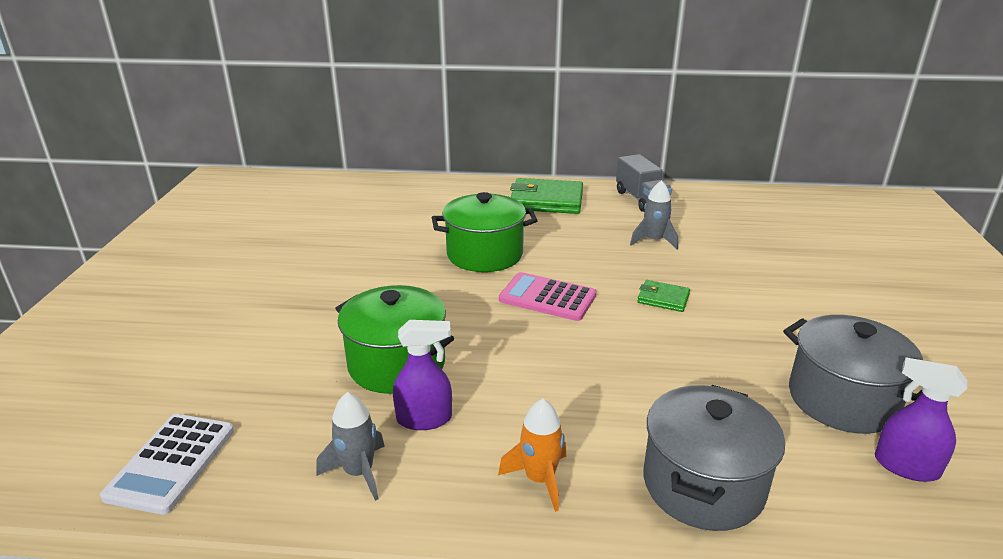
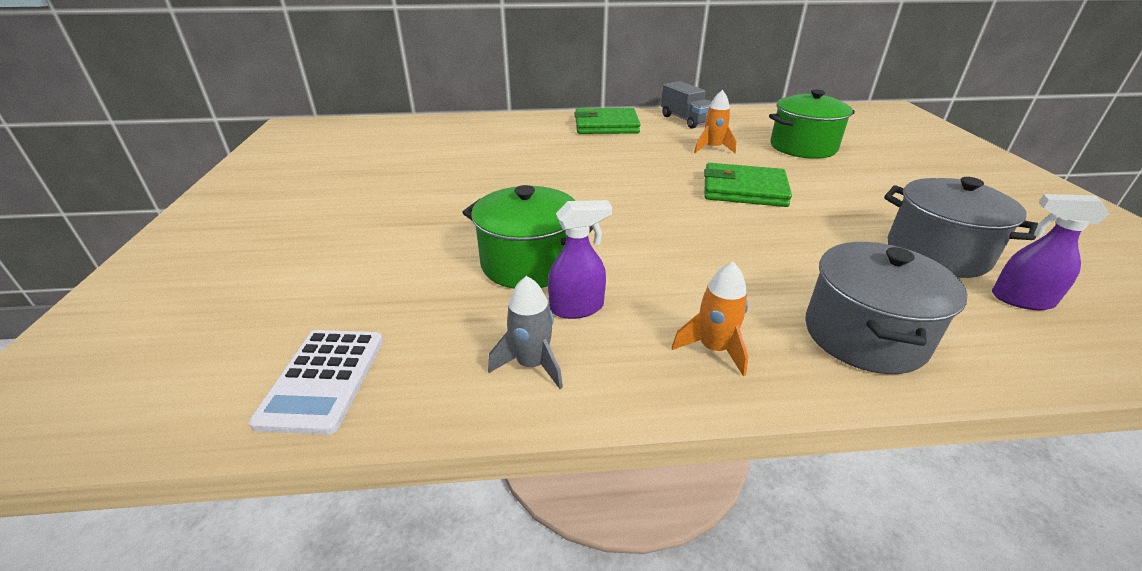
camera: 10 degrees left, 5 degrees up
(484, 254) = (571, 168): green pot -> green pot (803, 147)
(547, 297) = (643, 197): pink calculator -> none
(654, 241) = (712, 148): grey rocket -> orange rocket
(663, 298) = (744, 190): green wallet -> green wallet, size x1.93

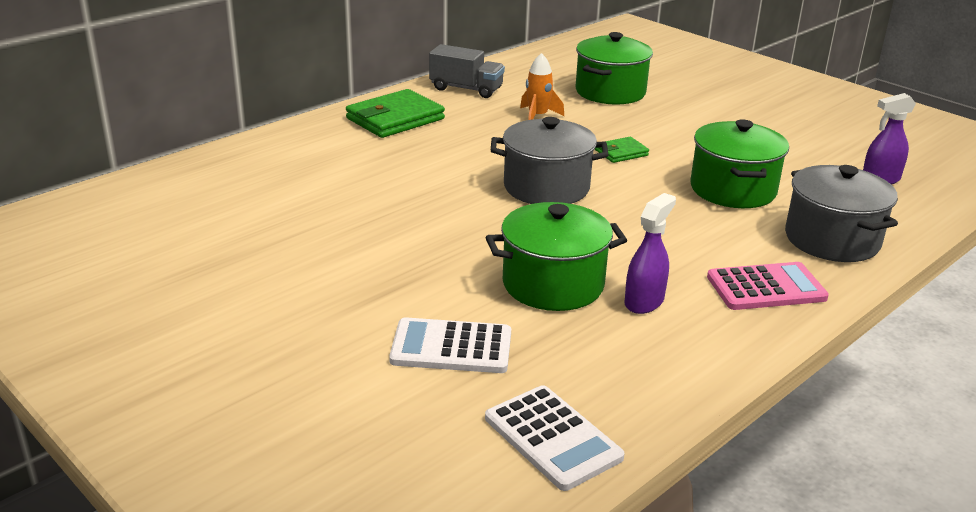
camera: 40 degrees left, 5 degrees down
(387, 275) = (451, 347): none -> white calculator
(531, 364) = (676, 353): grey rocket -> none
(713, 349) = (766, 288): orange rocket -> pink calculator
(744, 190) = (621, 153): green wallet -> green wallet, size x0.52
(811, 250) = (732, 190): none -> green pot
(936, 253) = (806, 162): grey pot -> grey pot (546, 187)

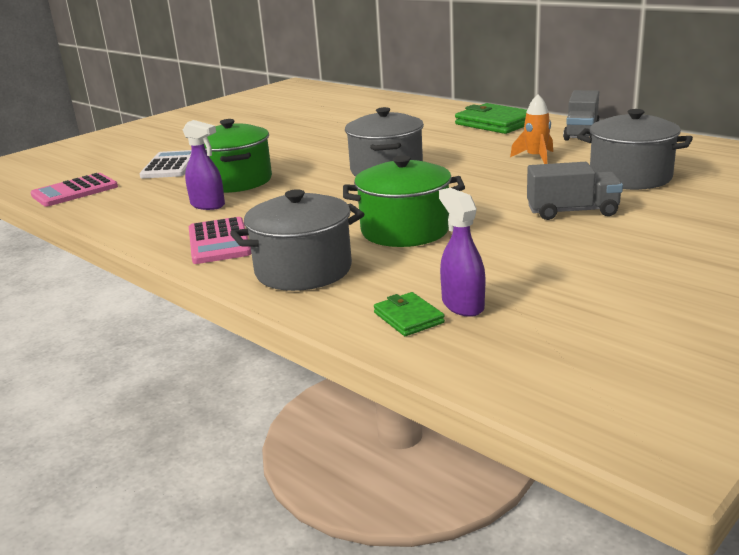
camera: 90 degrees right, 5 degrees down
(552, 438) = (75, 191): white calculator -> pink calculator
(610, 92) = (630, 177): green pot -> grey pot
(621, 153) = (470, 188): green wallet -> green wallet (408, 318)
(690, 122) = (572, 211): none -> grey truck

